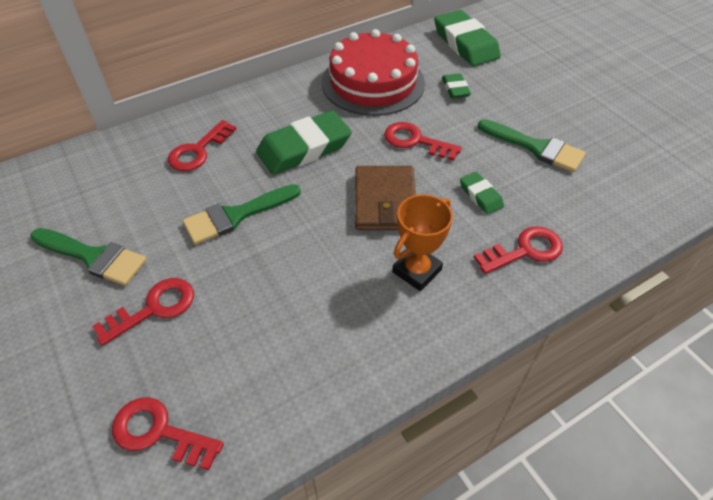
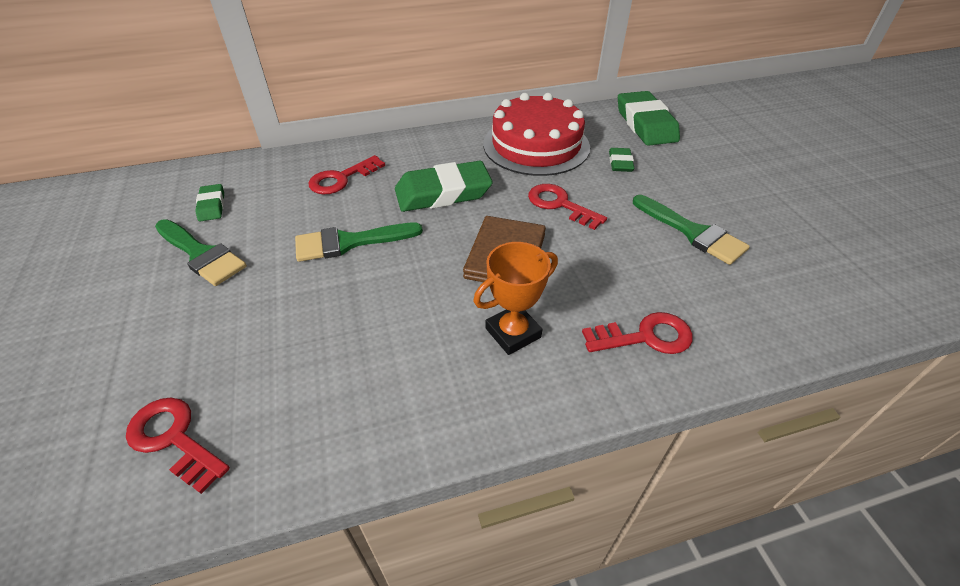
camera: 15 degrees right, 5 degrees down
(154, 308) = (231, 313): red key -> none
(480, 195) = (612, 269): green eraser -> green eraser (212, 206)

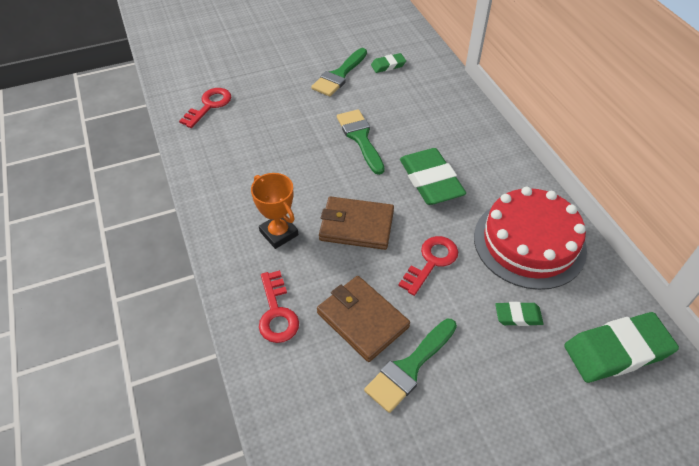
camera: 85 degrees right, 5 degrees up
(341, 179) = (435, 119): red key -> none
(642, 261) = (362, 320): none -> brown wallet

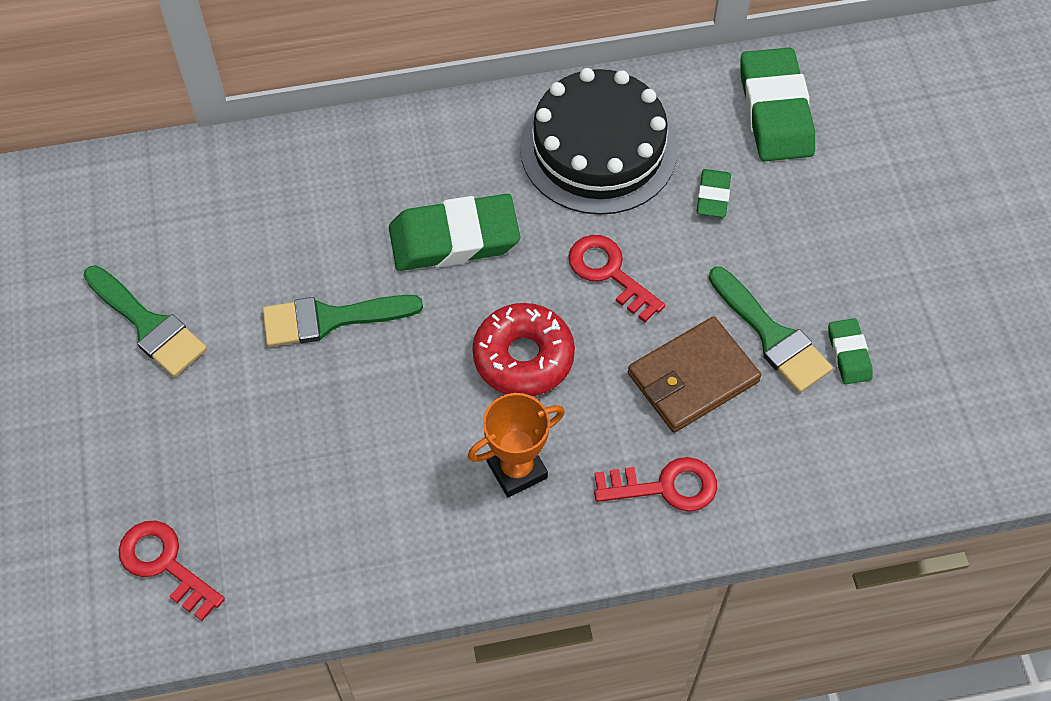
camera: 80 degrees left, 10 degrees up
(356, 225) = (523, 357): brown wallet -> red donut
(388, 65) = (147, 240): green eraser -> green eraser (849, 354)
(529, 243) = (598, 148): red cake -> black cake

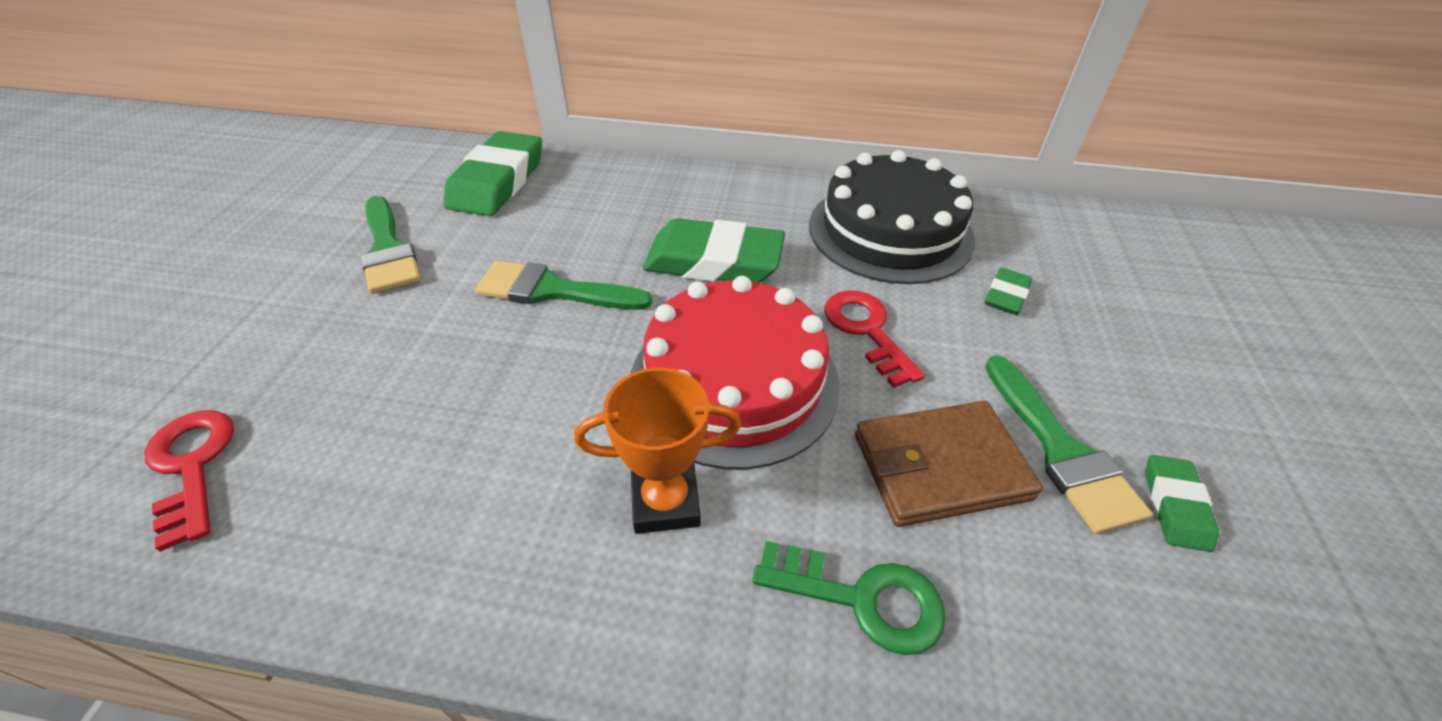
camera: 20 degrees right, 15 degrees down
(523, 357) = (734, 381): red donut -> red cake
(665, 486) = (862, 599): red key -> green key
(775, 111) = (1089, 246): green eraser -> green eraser (497, 182)

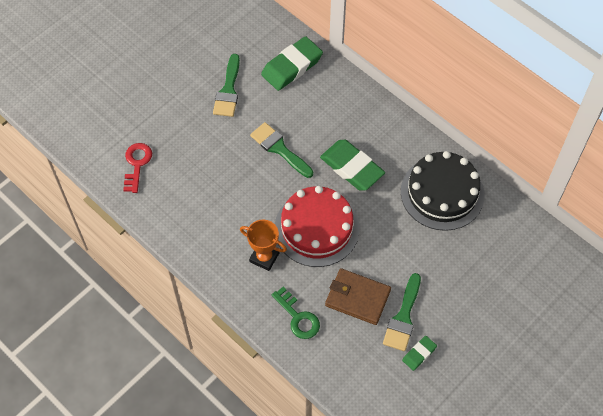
camera: 35 degrees right, 15 degrees up
(866, 330) = (383, 235): red key -> none
(1006, 296) = (456, 252): green eraser -> none

